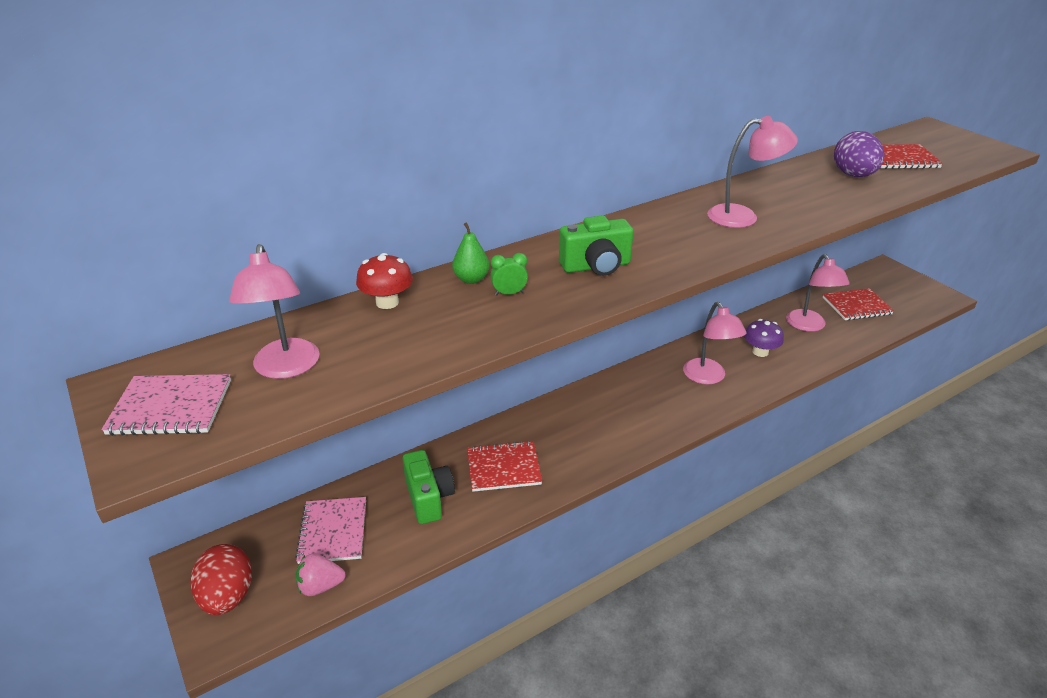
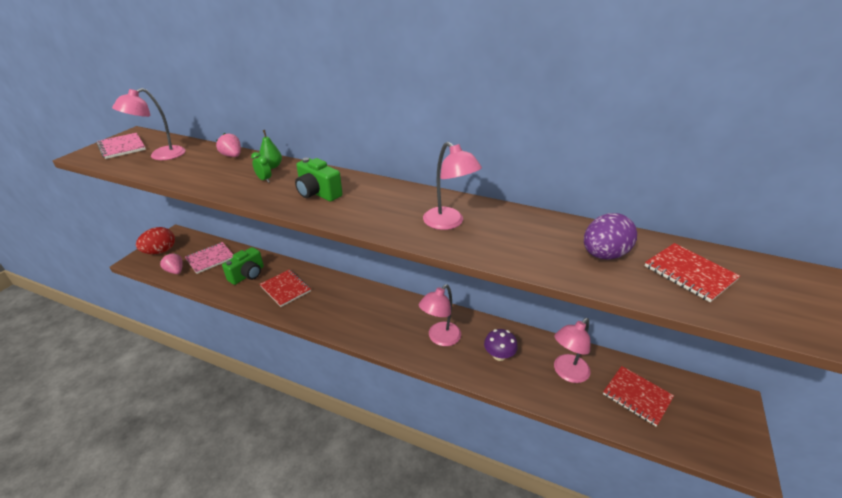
camera: 55 degrees right, 0 degrees up
(387, 302) = (232, 156): red mushroom -> pink strawberry

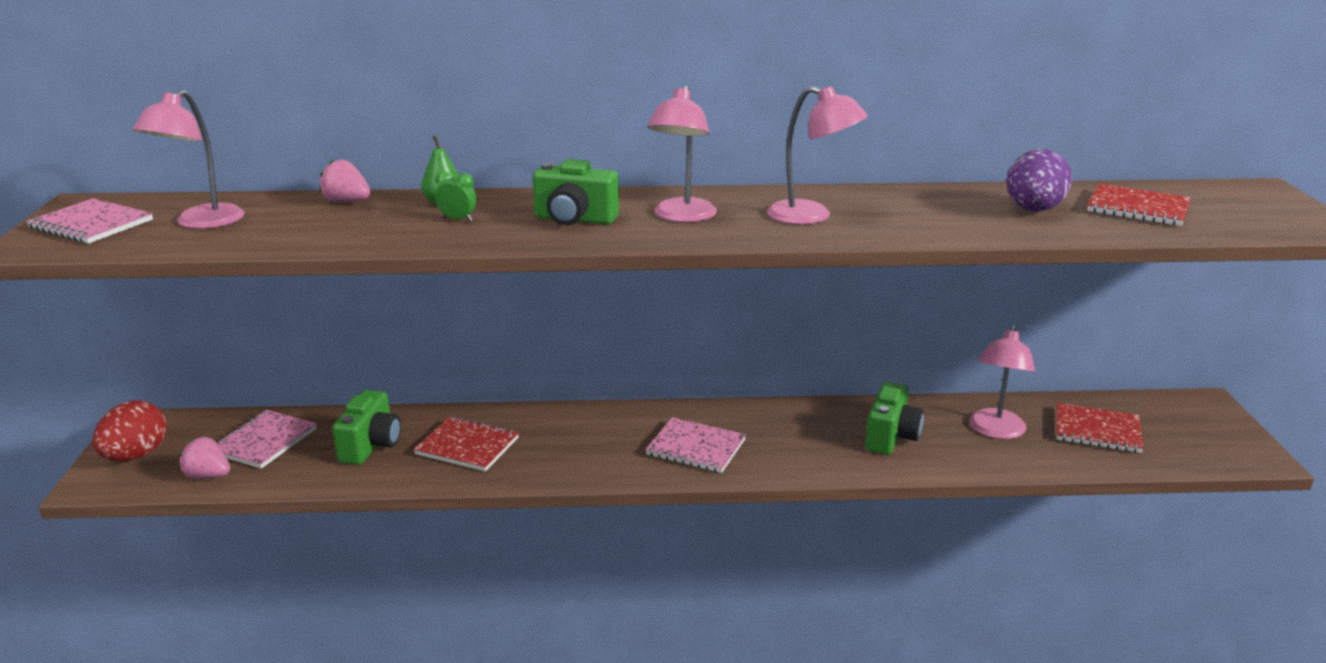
camera: 25 degrees left, 10 degrees down
(388, 326) = (696, 448): none -> pink notebook
(440, 338) = (790, 441): pink lamp -> pink lamp (682, 216)
(499, 355) = (891, 437): purple mushroom -> green camera

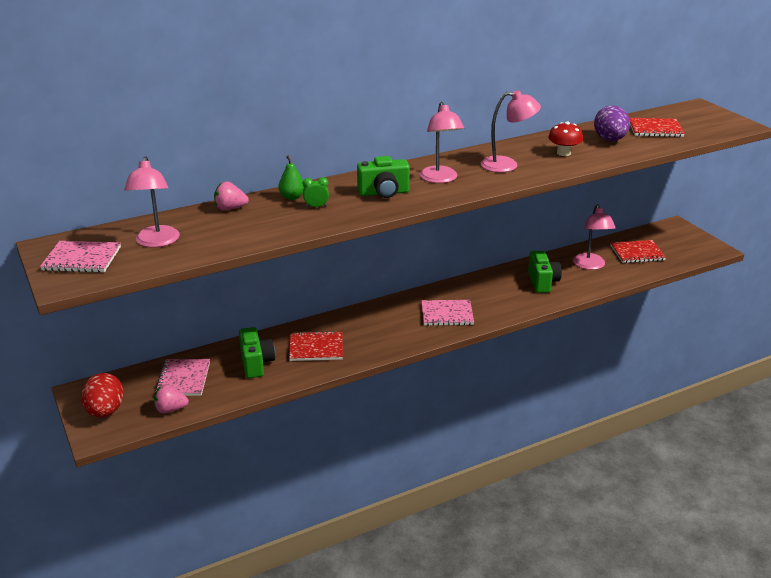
camera: 25 degrees left, 5 degrees up
(928, 215) = (563, 153): none -> red mushroom

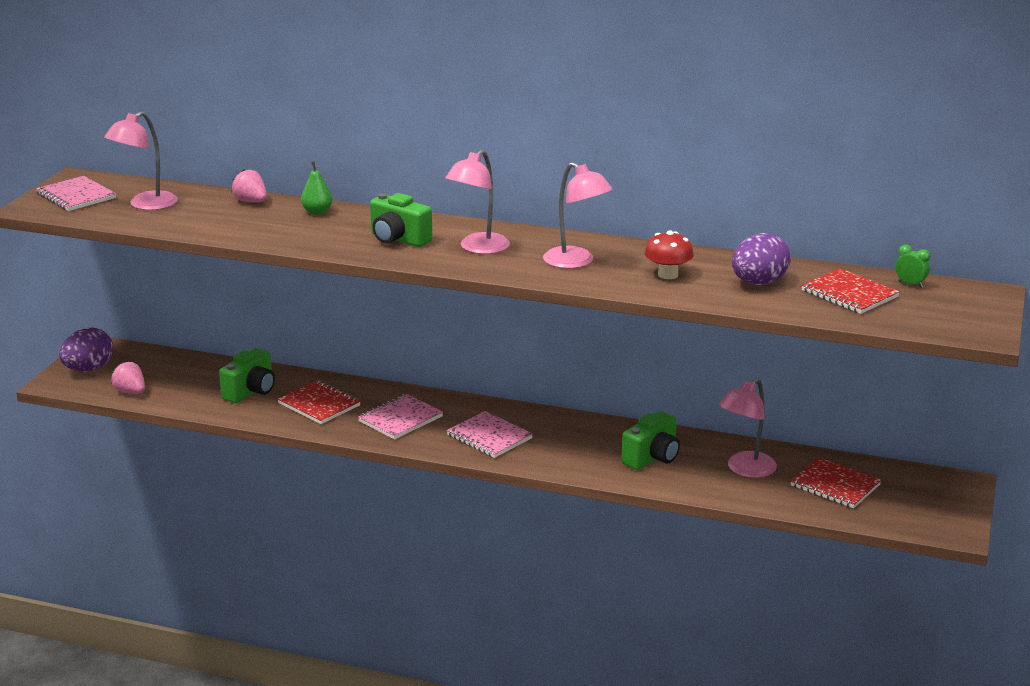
camera: 45 degrees right, 5 degrees down
(105, 411) = (89, 369): red egg -> purple egg
(183, 379) = (178, 375): pink notebook -> pink notebook (400, 419)
(316, 207) = (316, 227): green clock -> green clock (910, 284)

